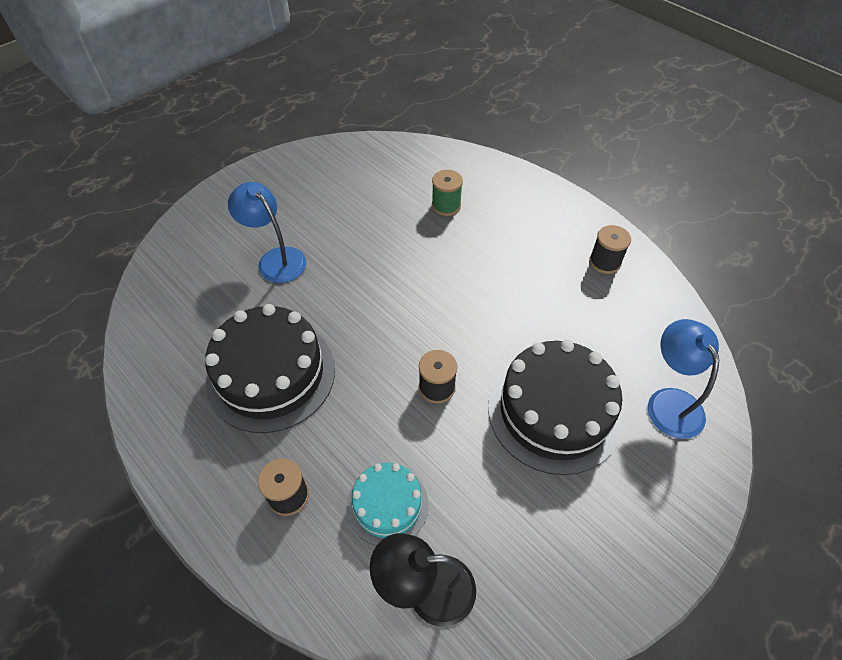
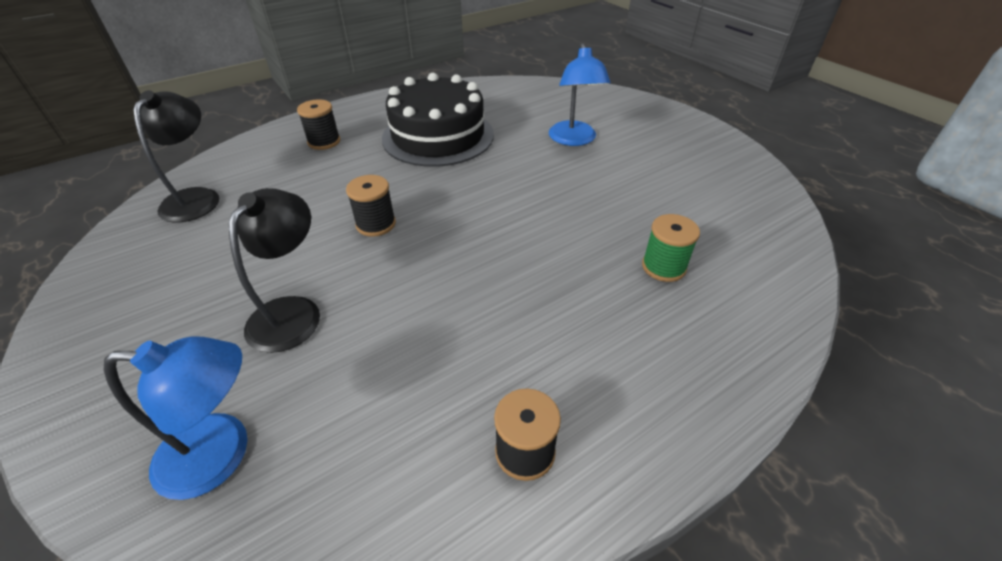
camera: 100 degrees right, 10 degrees down
(276, 259) = (574, 140): blue lamp -> blue lamp turned 120 degrees clockwise
(387, 505) = (280, 185): turquoise cake -> none
(554, 411) = (292, 312): black cake -> black lamp

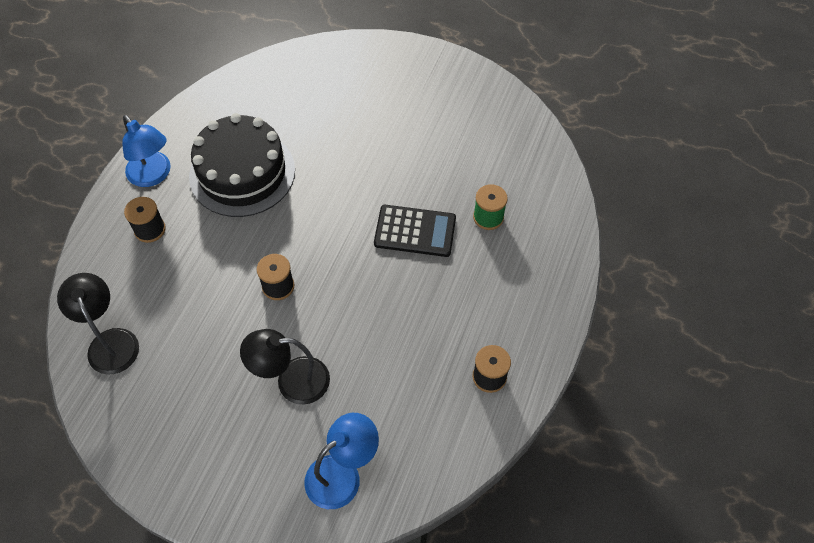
camera: 35 degrees left, 15 degrees up
(292, 312) = (292, 381): black lamp -> black lamp turned 75 degrees counterclockwise
(561, 242) = (415, 231): none -> black calculator
(574, 140) = (354, 122): blue lamp -> blue lamp (153, 176)

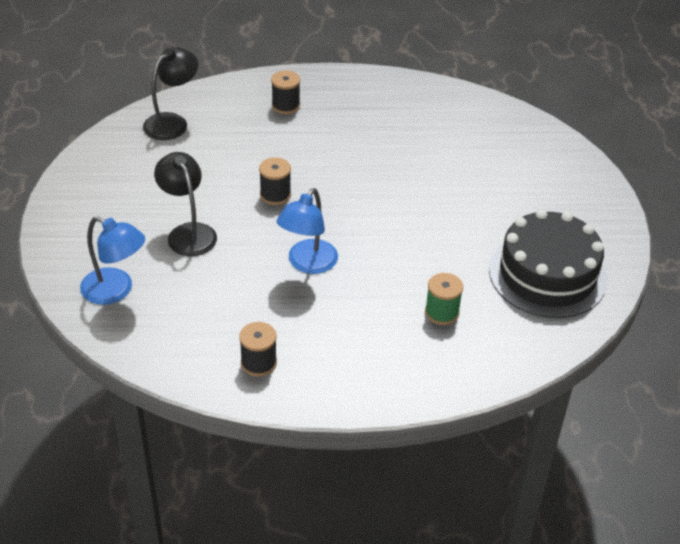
camera: 65 degrees right, 15 degrees down
(153, 176) = (339, 89): blue lamp -> blue lamp (307, 264)
(242, 173) = (377, 136): black cake -> black cake (547, 275)
(415, 231) = (389, 264): black calculator -> none

